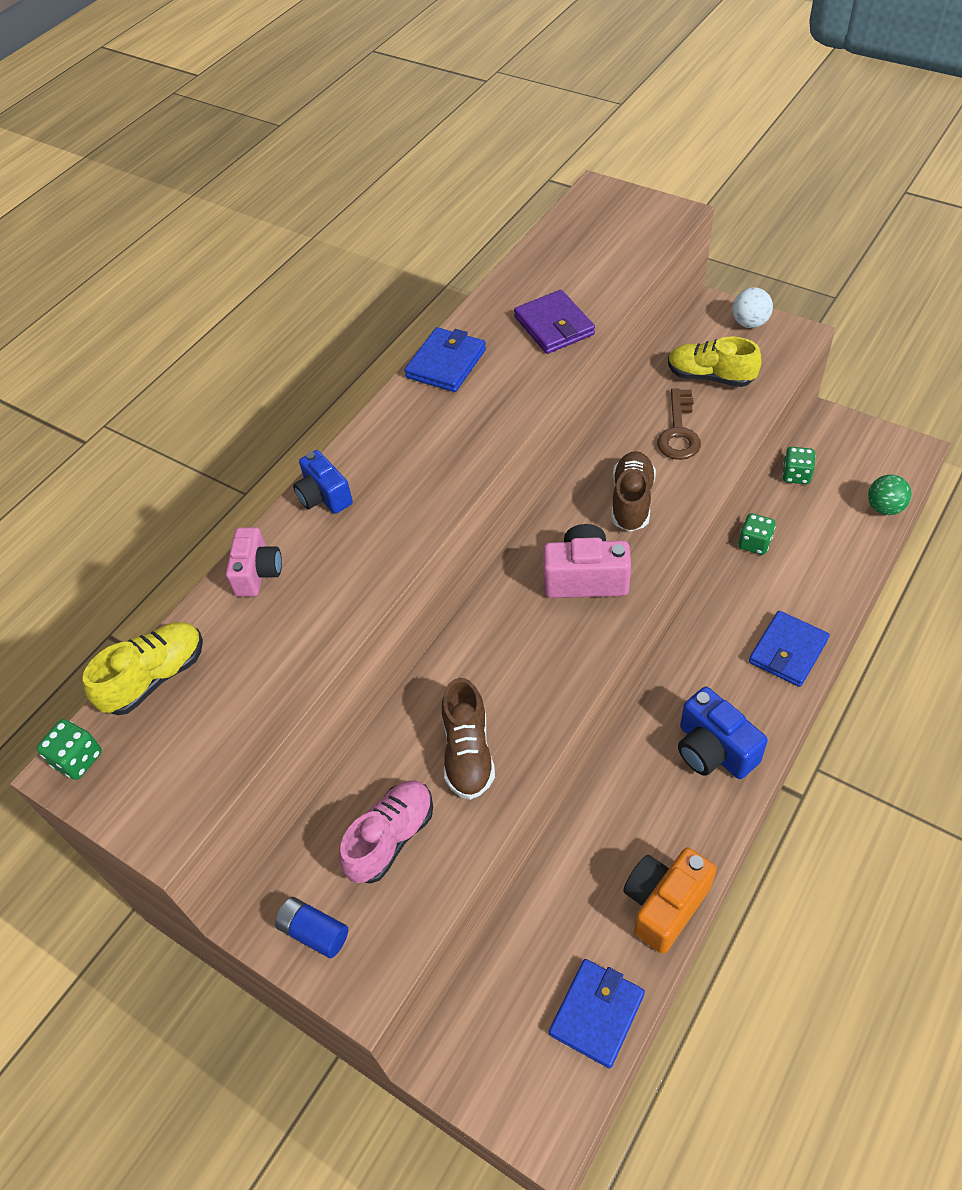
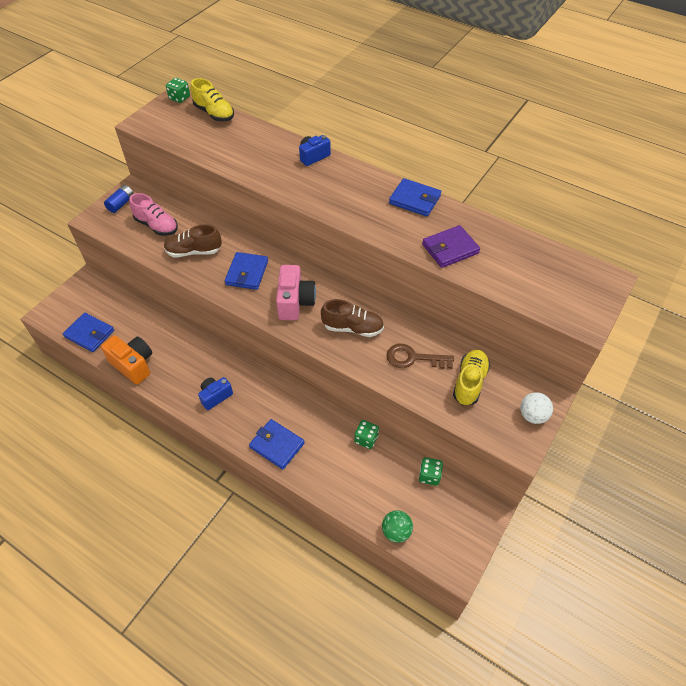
camera: 85 degrees right, 0 degrees up
(257, 573) = (267, 138): pink camera -> none
(521, 655) = (247, 273): none -> blue wallet
(713, 750) = (215, 396): blue camera -> blue camera, size x0.66

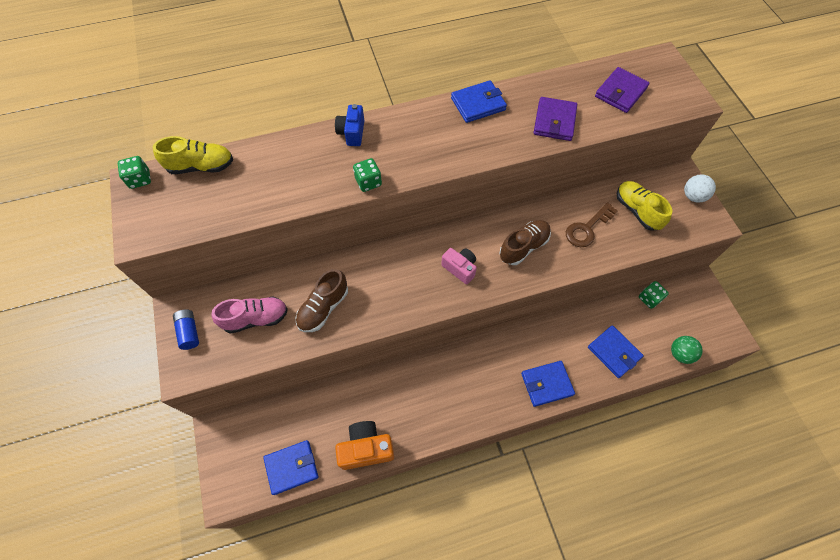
camera: 50 degrees left, 10 degrees up
(215, 396) = (460, 400): blue camera -> none
(247, 273) = (392, 282): blue wallet -> blue wallet (614, 352)
(295, 302) = (460, 268): pink camera -> pink camera, size x0.66
(366, 439) = (588, 316): green dice -> green dice (368, 182)
(532, 271) = (620, 92): none -> purple wallet

